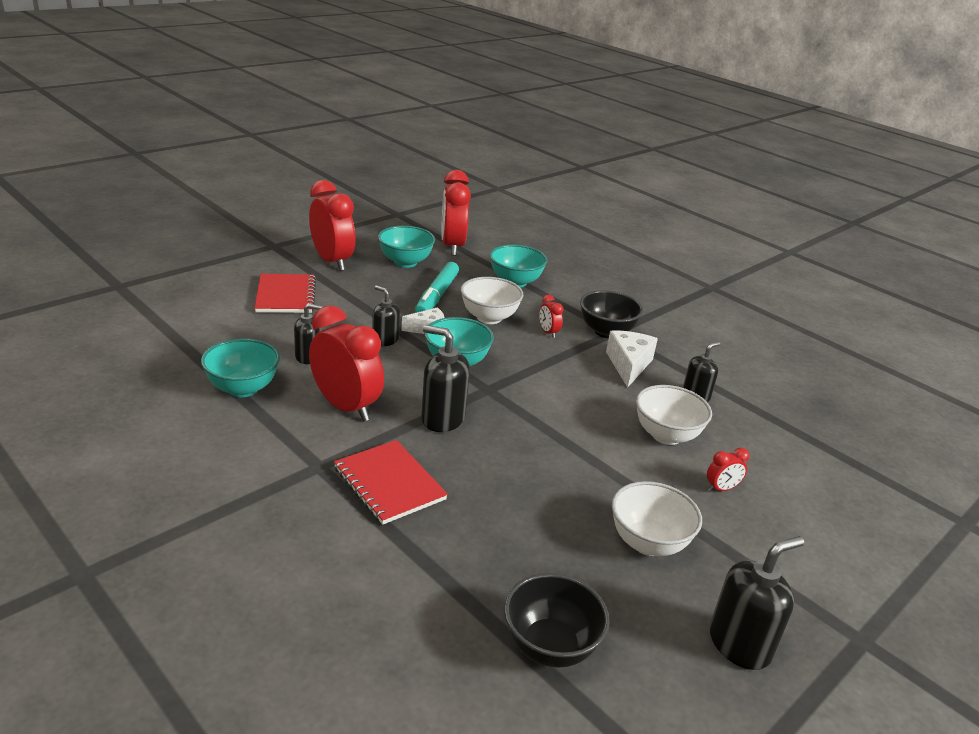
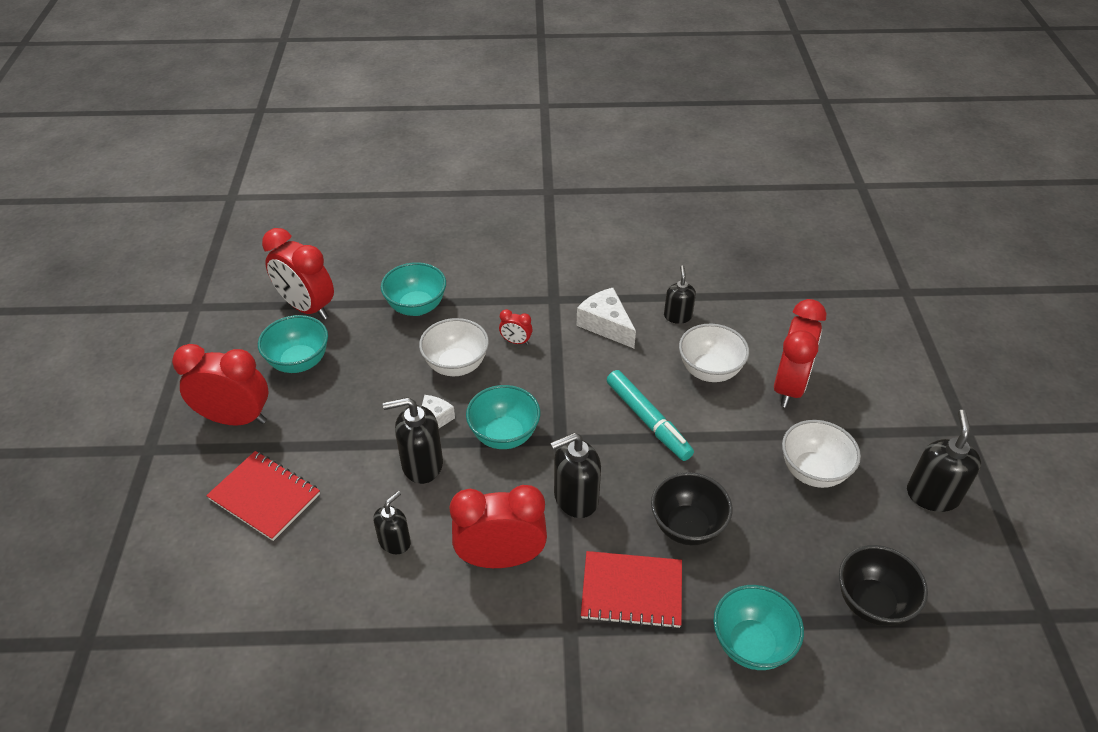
camera: 45 degrees left, 15 degrees up
(243, 388) = (402, 625): turquoise bowl -> turquoise bowl (751, 644)
(385, 340) = (422, 464): black soap dispenser -> black soap dispenser, size x1.57
(437, 296) = (384, 378): turquoise marker -> turquoise marker (648, 420)
(606, 332) = (549, 304): black bowl -> black bowl (687, 526)
(721, 489) = (789, 386): red clock -> red clock, size x2.28

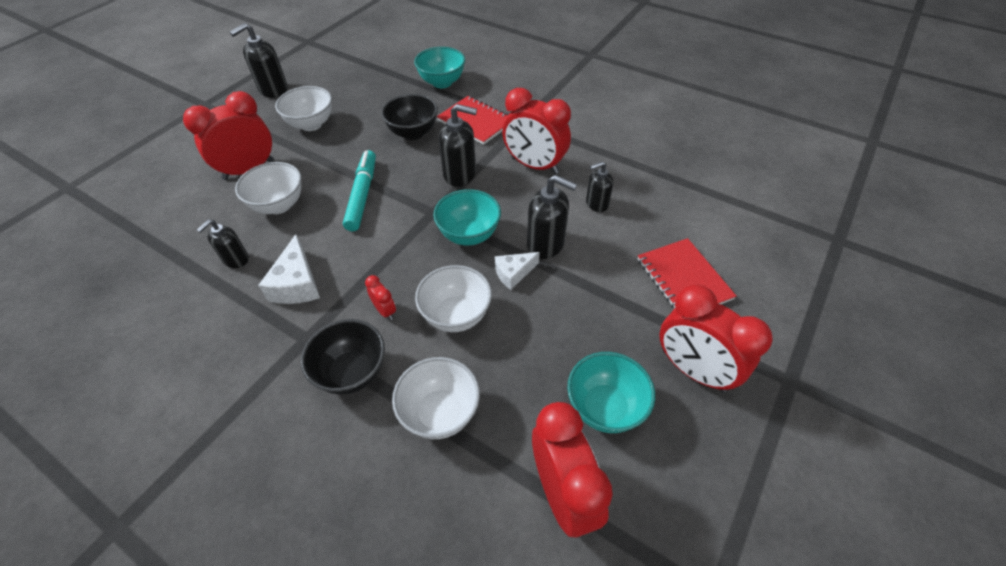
camera: 145 degrees left, 5 degrees up
(416, 307) = (440, 413): turquoise bowl -> white bowl
(872, 603) = (369, 72): black bowl -> black bowl (352, 372)

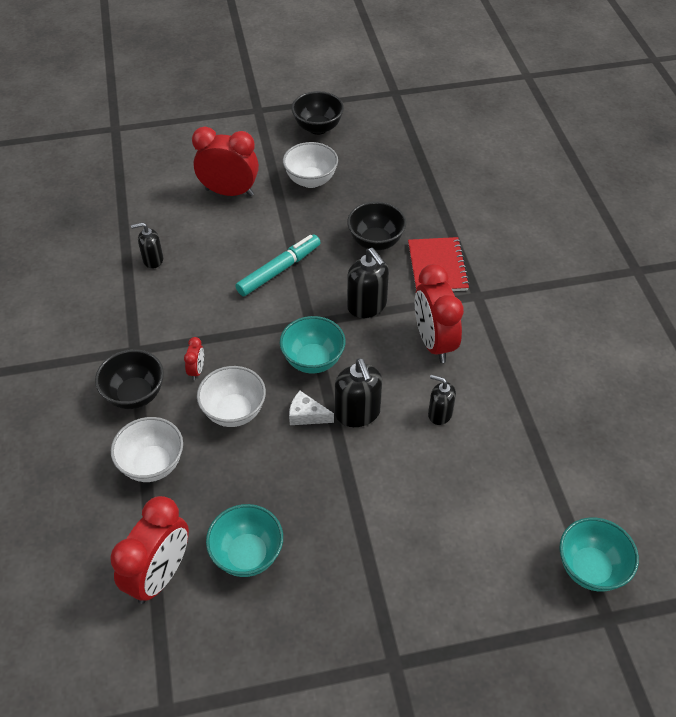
camera: 45 degrees right, 0 degrees up
(273, 90) = (318, 128): black soap dispenser -> black bowl
(279, 205) = (218, 237): white bowl -> none
(297, 284) = (168, 307): white cheese -> none
(442, 82) = (456, 208): turquoise bowl -> turquoise bowl (590, 568)
(683, 279) = (422, 527): red notebook -> none
(693, 370) = (336, 590): red clock -> none

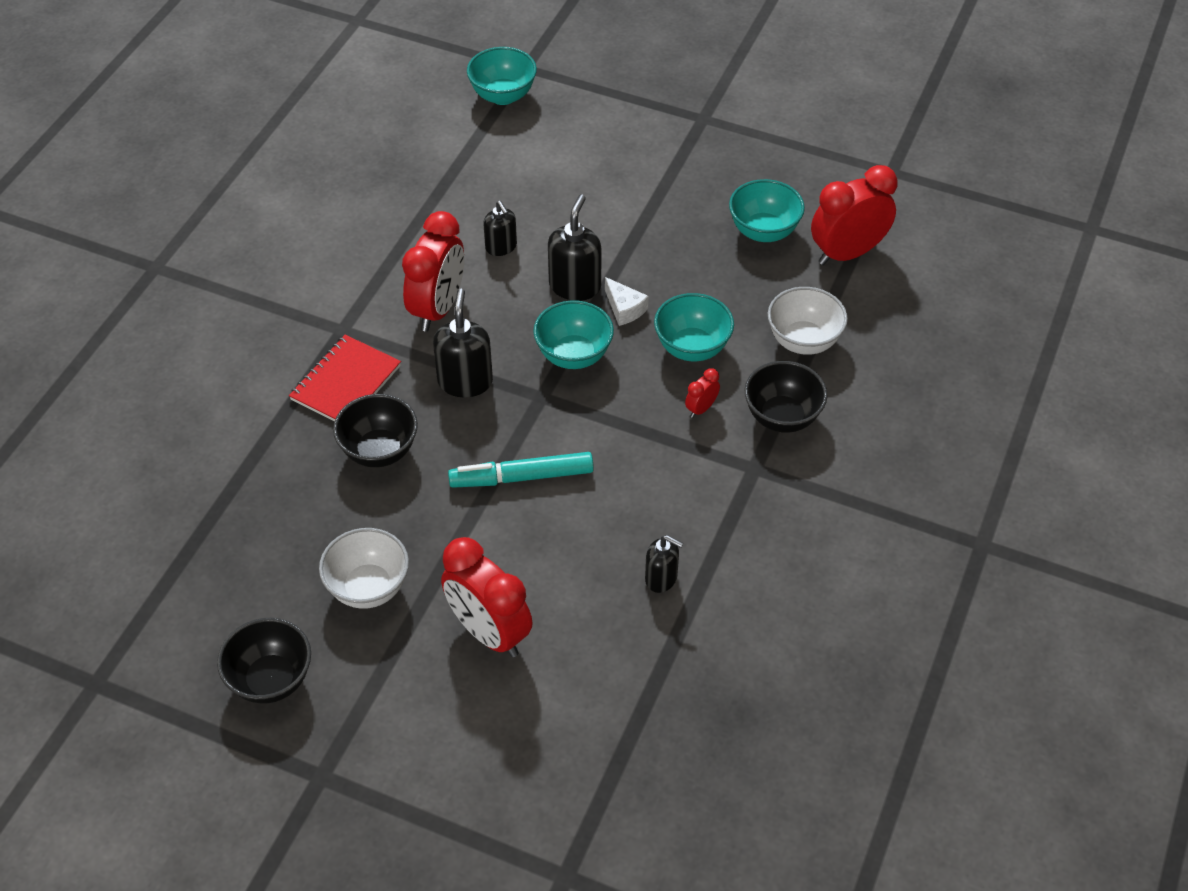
camera: 145 degrees left, 0 degrees up
(234, 412) = (692, 348): white bowl -> turquoise bowl

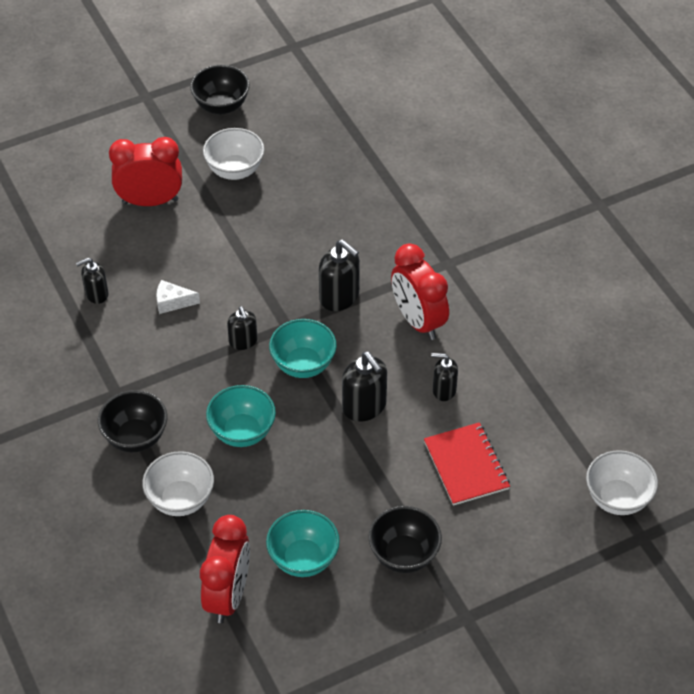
camera: 130 degrees right, 0 degrees up
(345, 383) = (399, 241): red notebook -> red notebook (466, 465)
(379, 451) = (327, 226): black bowl -> black bowl (404, 555)
(503, 95) = (617, 498): turquoise bowl -> white bowl
(521, 477) = (236, 278): turquoise marker -> none
(593, 416) = (243, 341): none -> black soap dispenser
(624, 309) = (315, 420): white cheese -> white cheese (172, 302)
(701, 409) = (189, 400): red clock -> none

